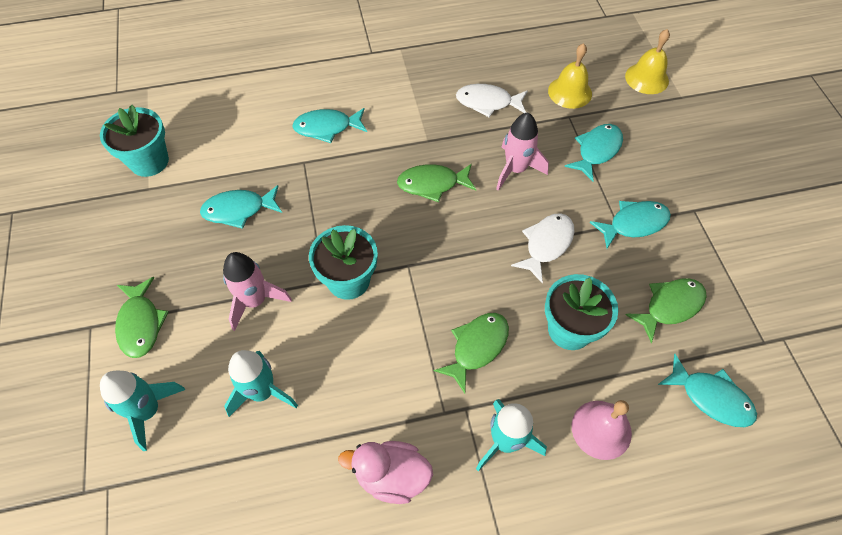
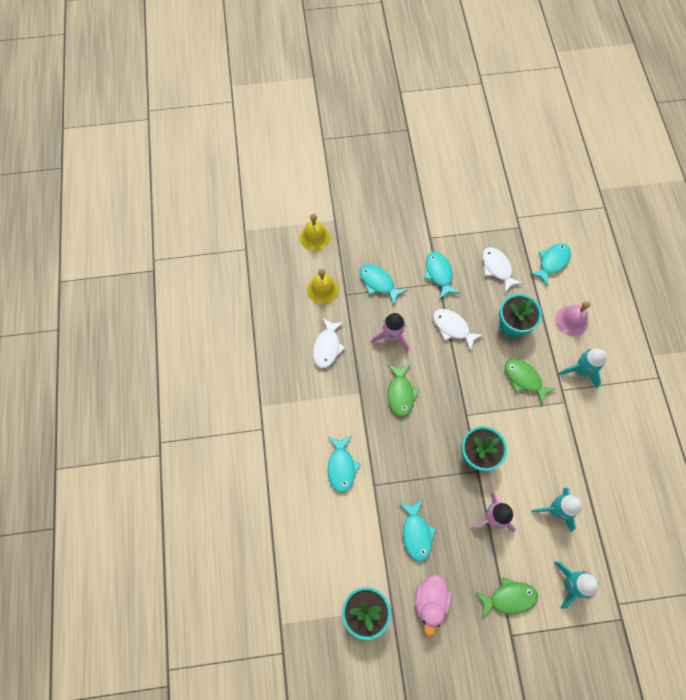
camera: 85 degrees left, 10 degrees up
(391, 476) = (602, 434): pink duck -> pink duck (430, 601)
(670, 306) = (497, 268): green fish -> white fish

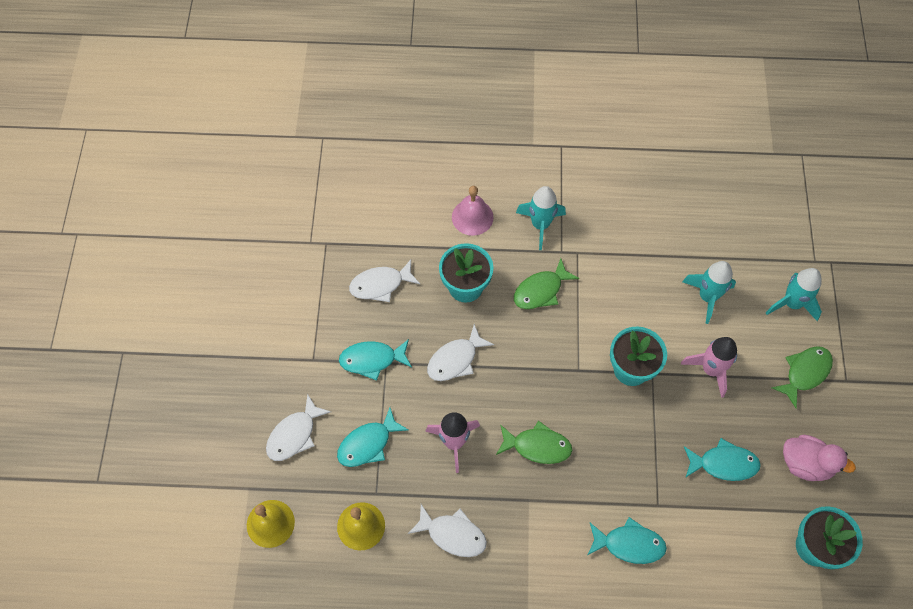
camera: 80 degrees left, 5 degrees down
(375, 238) = (294, 434): none -> white fish
(509, 598) = (805, 373): green fish -> green fish turned 45 degrees clockwise
(552, 262) = (387, 218): turquoise fish -> none

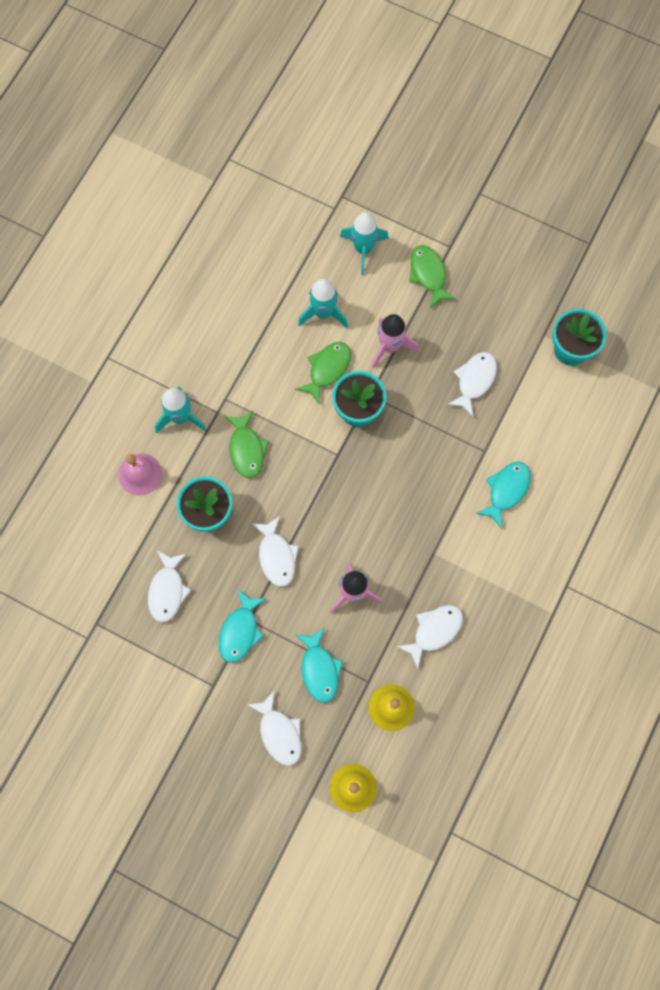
camera: 65 degrees left, 10 degrees up
(537, 446) = (390, 523): green fish -> green fish (327, 369)
(723, 464) = (474, 381): turquoise fish -> white fish
(805, 464) = (503, 318): pink duck -> none

